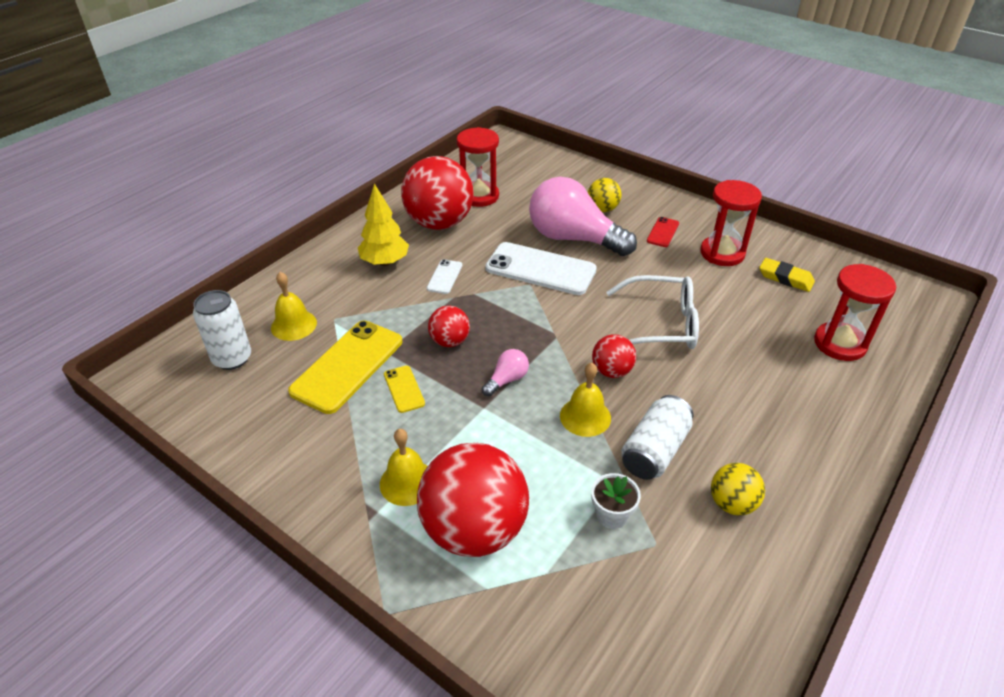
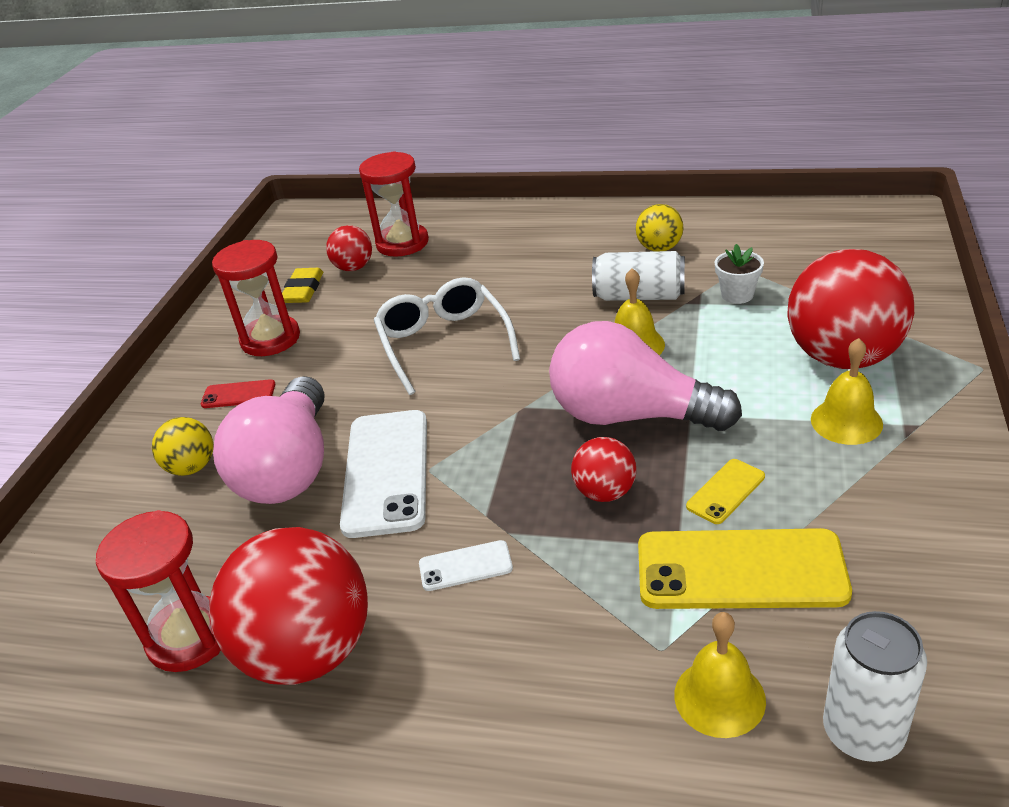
camera: 110 degrees left, 5 degrees down
(385, 262) = (470, 667): yellow tree -> none
(507, 380) = (630, 415): pink light bulb -> pink light bulb, size x2.40
(611, 371) = (550, 350): red ball -> red ball (353, 267)

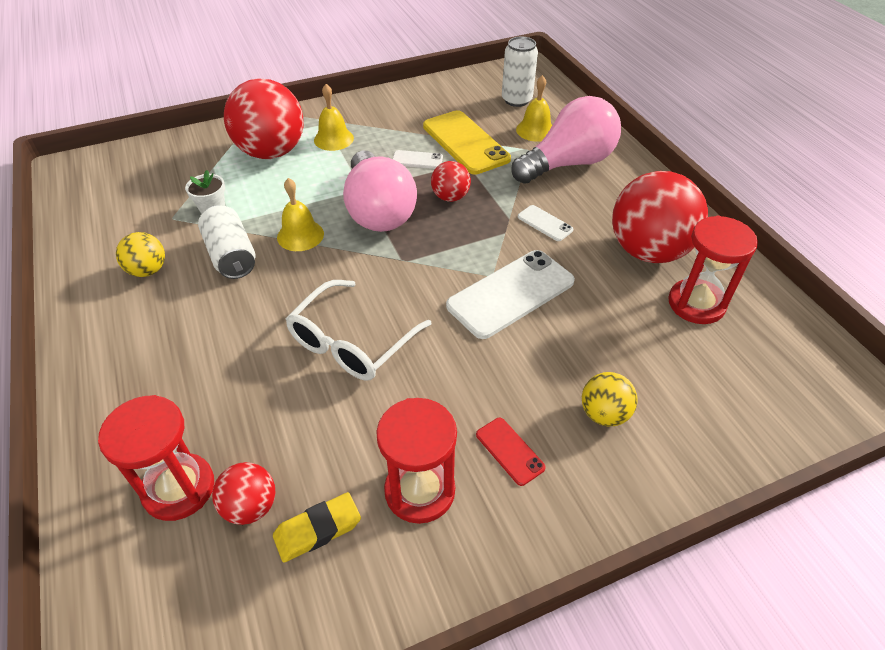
camera: 130 degrees left, 10 degrees up
(289, 468) = (551, 348): pink light bulb -> pink light bulb (568, 164)
(725, 491) = (417, 160): yellow phone -> white phone

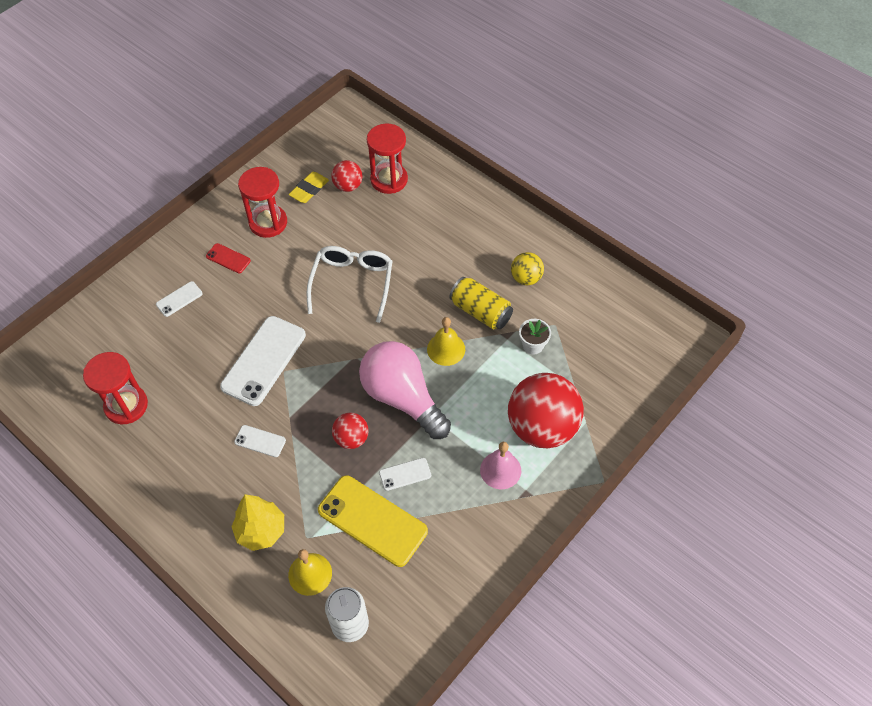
camera: 155 degrees right, 10 degrees up
(231, 256) = (480, 311): white can -> yellow can
(333, 139) = (500, 470): yellow bell -> pink bell
(568, 164) = (261, 531): pink light bulb -> yellow tree
(604, 414) = (179, 299): yellow ball -> white phone
(648, 251) = (168, 444): red ball -> none

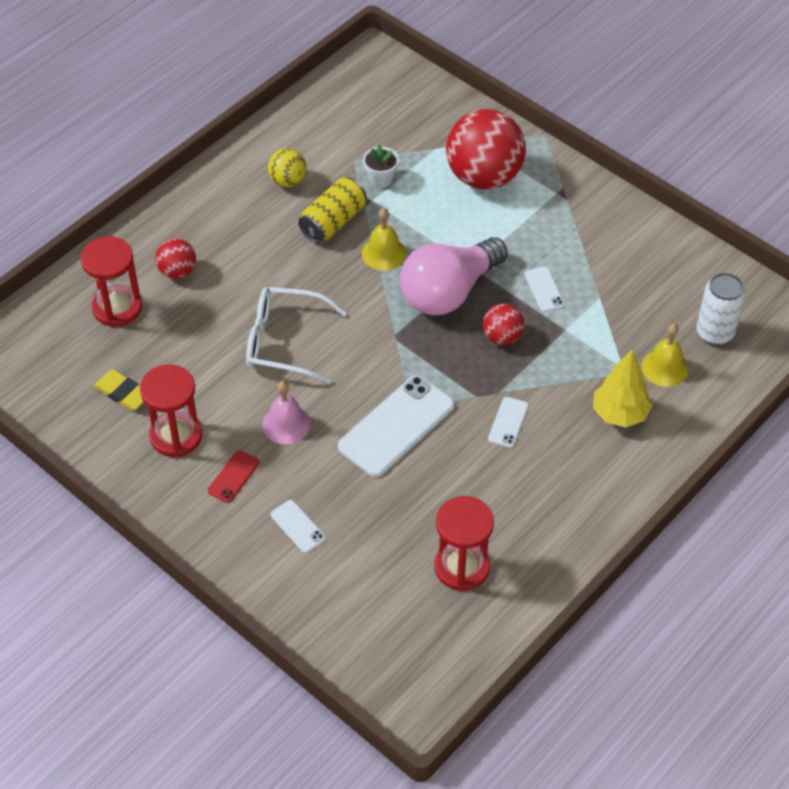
camera: 90 degrees left, 5 degrees down
(263, 360) = (396, 426): white phone -> white phone turned 75 degrees counterclockwise
(348, 186) = (122, 351): red ball -> red ball (177, 271)
(372, 520) = (600, 316): yellow phone -> none
(500, 470) = (535, 211): pink bell -> pink bell (286, 424)

